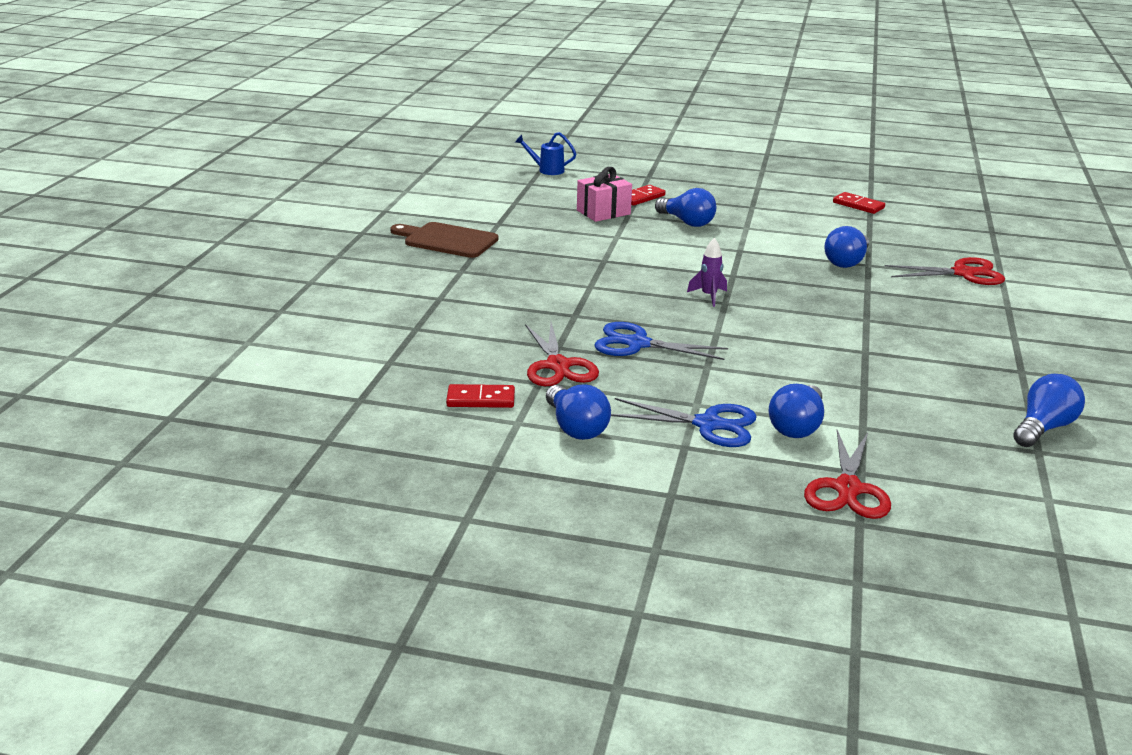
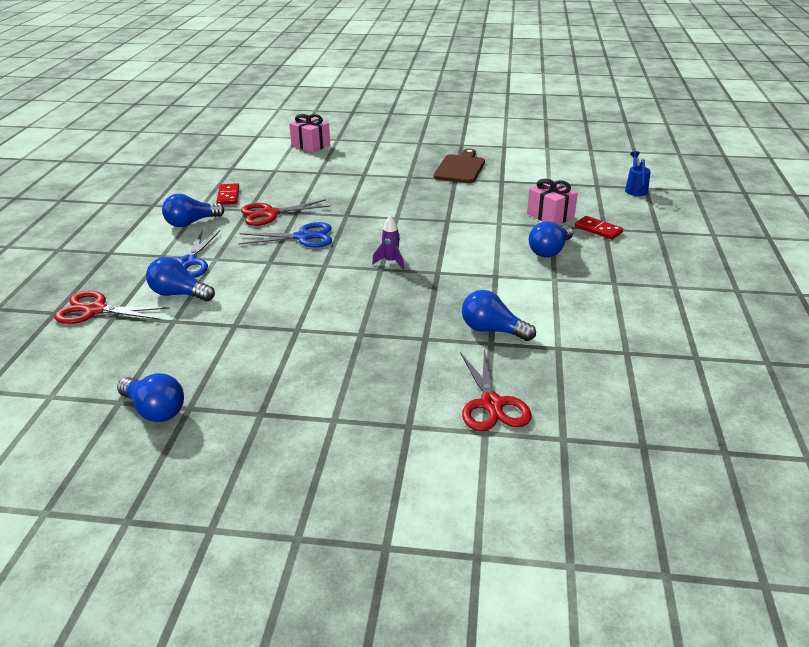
camera: 85 degrees right, 5 degrees up
(293, 331) = (310, 145): none -> pink gift
(637, 344) = (303, 237): blue scissors -> blue scissors turned 75 degrees clockwise
(858, 205) = (666, 347): red domino -> none

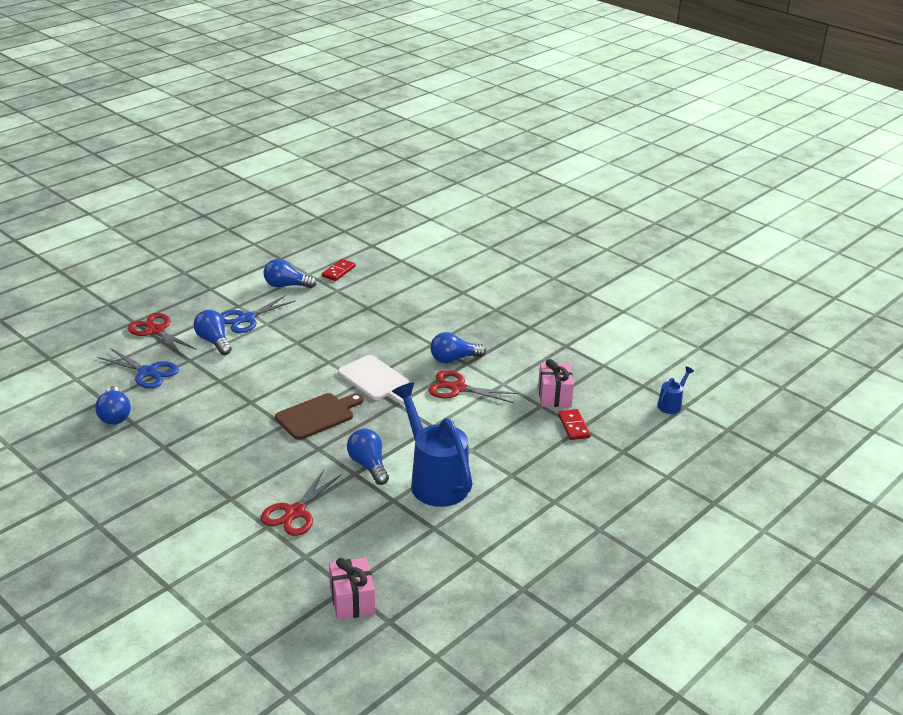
camera: 35 degrees right, 0 degrees up
(270, 214) = (347, 300): red scissors -> red scissors (458, 388)
(303, 237) = (344, 331): blue scissors -> blue scissors (148, 372)
(310, 145) = (460, 245): pink gift -> pink gift (352, 600)
(391, 262) = (376, 380): purple rocket -> white cutting board
(460, 168) = (549, 318): brown cutting board -> brown cutting board (317, 415)
(550, 251) = (504, 426): blue light bulb -> blue light bulb (453, 359)
(565, 315) = (434, 480): none -> blue watering can

